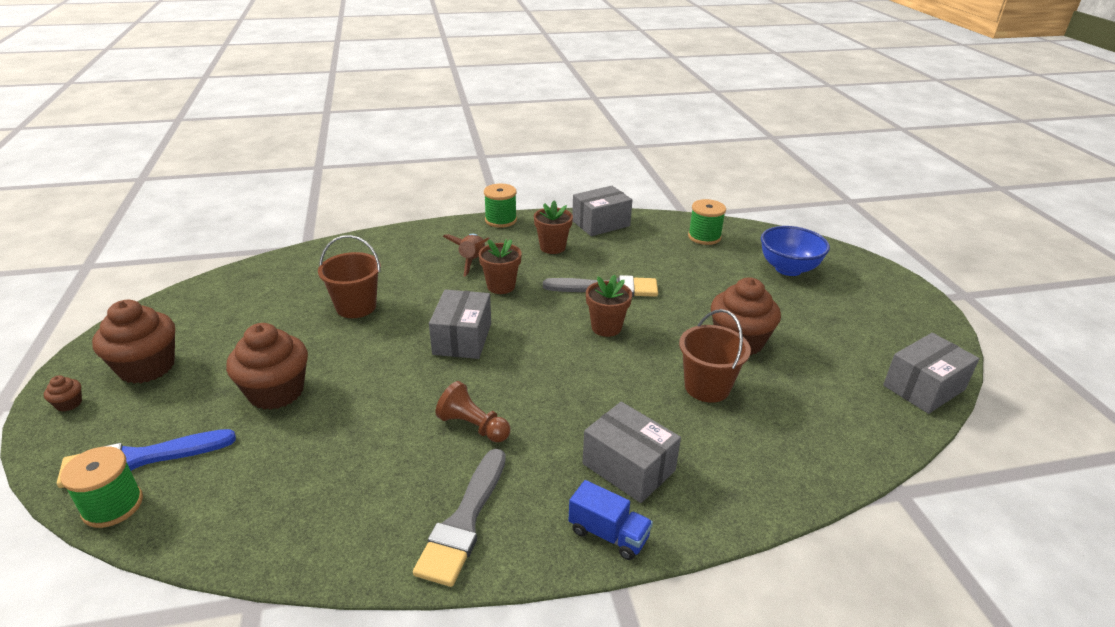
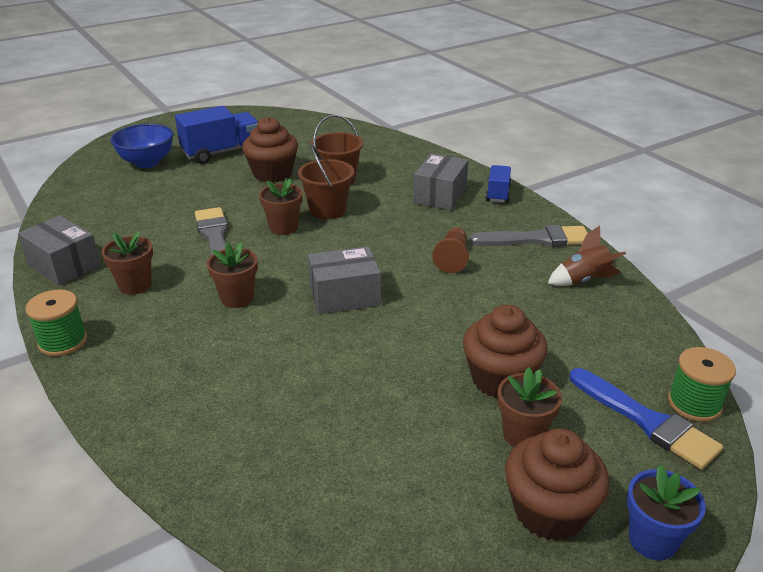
camera: 110 degrees left, 0 degrees up
(69, 404) = (652, 540): brown cupcake -> blue flower pot
(213, 381) = (523, 435): none -> brown flower pot
(356, 307) = (328, 388): brown bucket -> brown bucket (327, 210)
(472, 261) = (188, 333): brown rocket -> brown rocket (584, 280)
(704, 237) = (89, 203): green spool -> none
(808, 315) = (221, 152): none -> blue truck
(924, 387) = (292, 119): grey box -> none

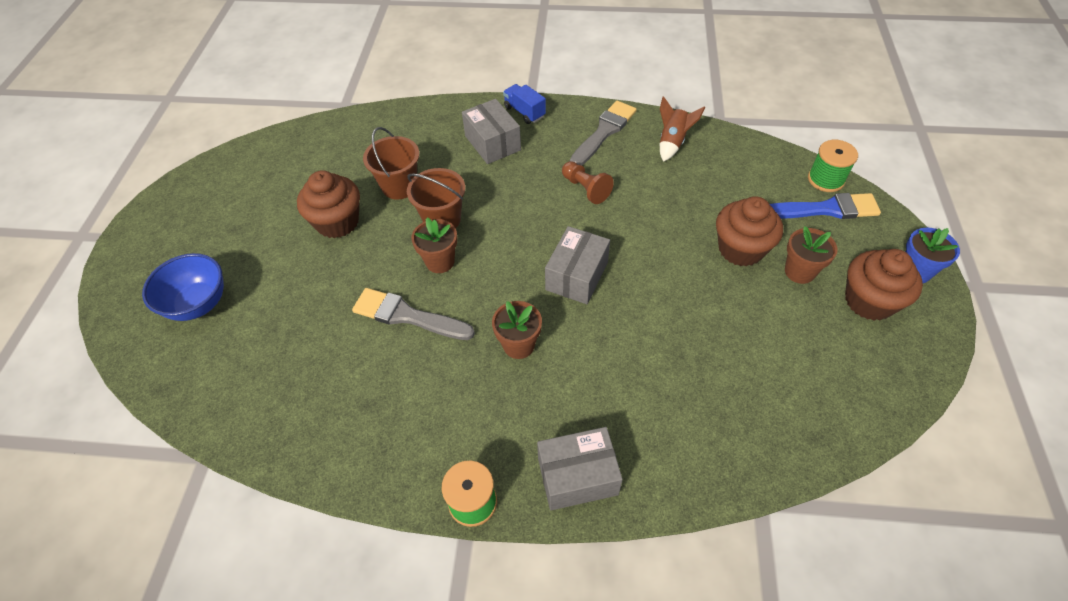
camera: 50 degrees left, 20 degrees up
(64, 265) = (337, 455): grey box -> grey box (577, 476)
(135, 285) = (430, 410): brown flower pot -> none
(221, 152) = (250, 237): blue truck -> none

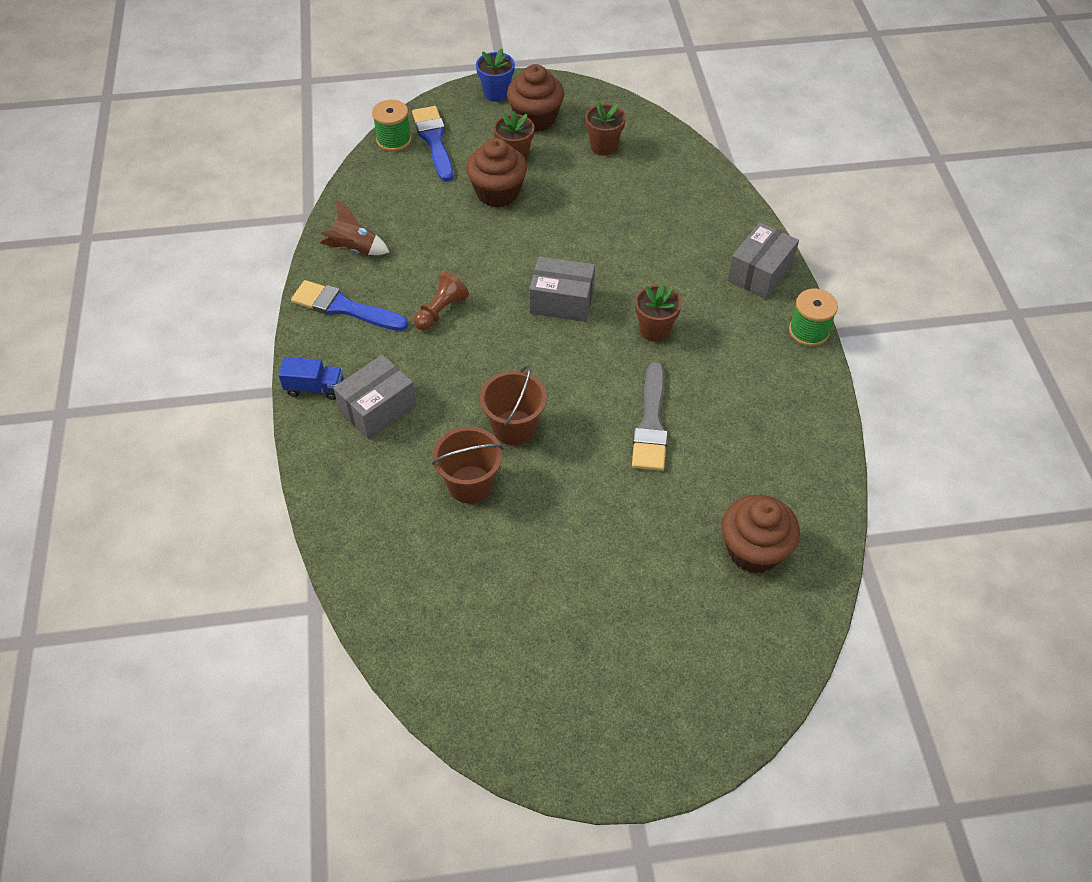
camera: 105 degrees left, 0 degrees up
(198, 304) = (701, 630): blue bowl -> none
(337, 222) = (543, 531): brown cupcake -> brown cupcake (754, 550)
(440, 262) = (574, 414): brown flower pot -> brown flower pot (603, 146)
(524, 112) = (315, 388): blue truck -> blue truck turned 120 degrees counterclockwise
(577, 476) = (760, 273): grey box -> grey box turned 60 degrees clockwise
(604, 132) = (344, 308): grey brush -> blue brush

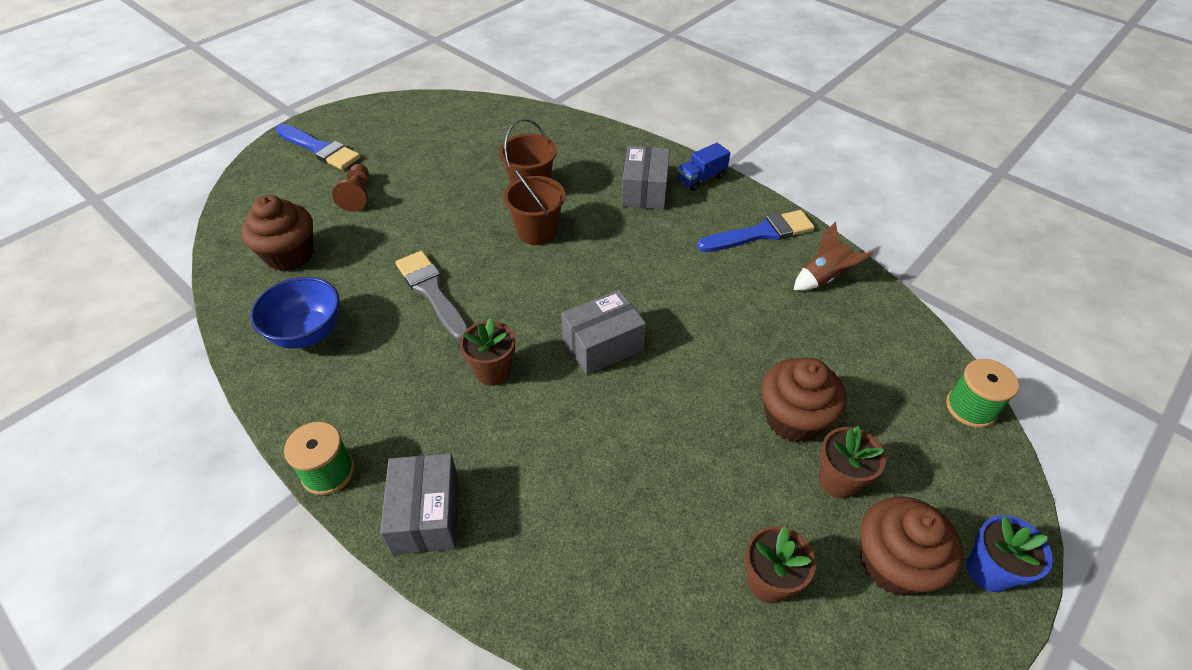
camera: 140 degrees right, 5 degrees down
(434, 141) = (938, 437): blue brush -> blue brush (320, 149)
(440, 311) = (690, 274): brown pawn -> brown pawn (357, 195)
(775, 448) = (307, 333): none -> blue bowl

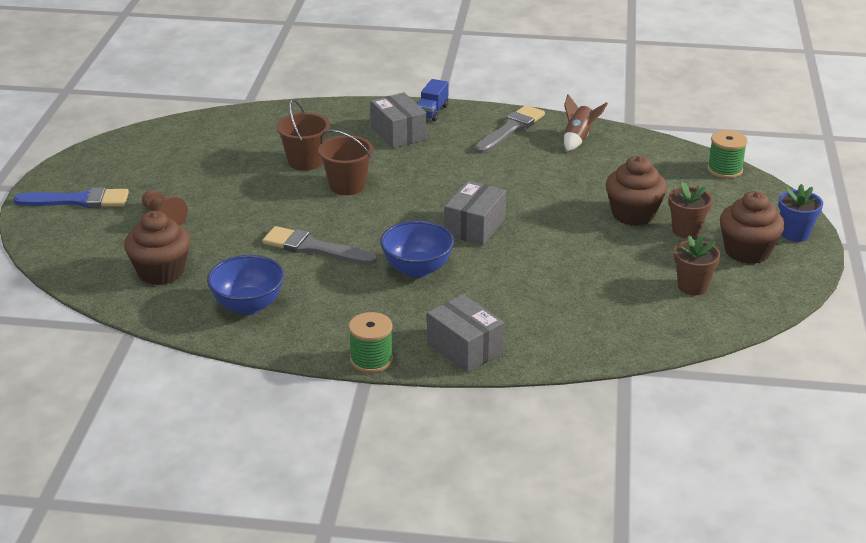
camera: 35 degrees left, 15 degrees down
(493, 371) = (417, 269): brown flower pot -> blue bowl
(760, 233) = (511, 129): blue brush -> grey brush

